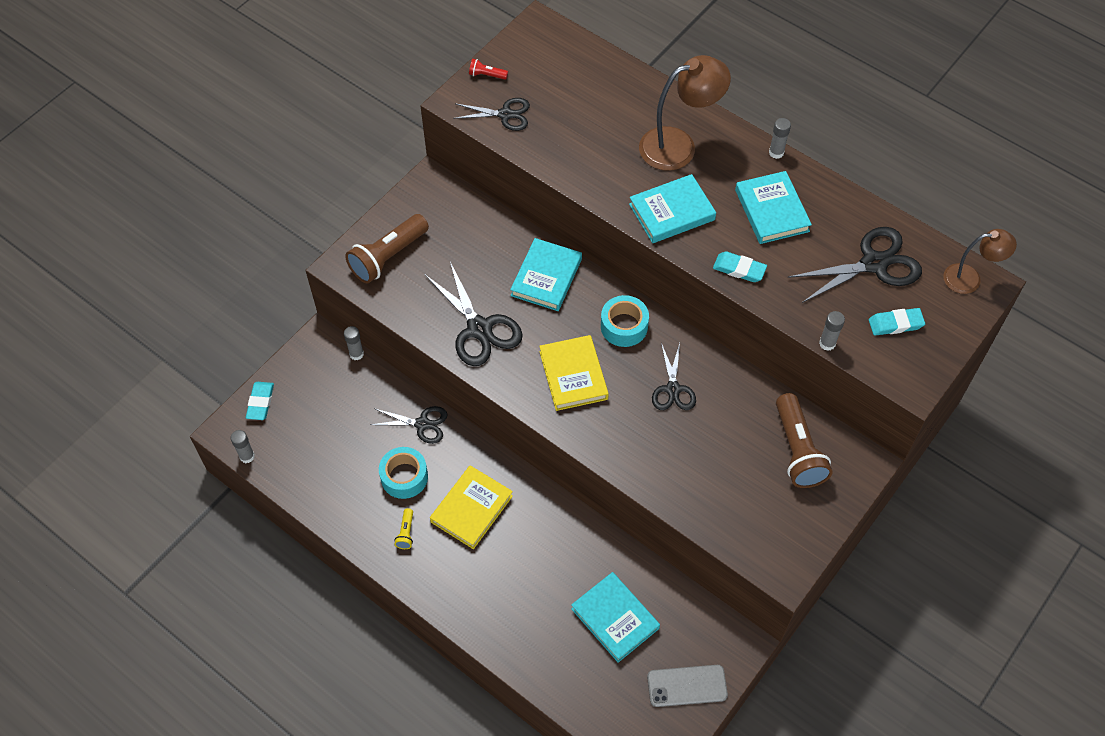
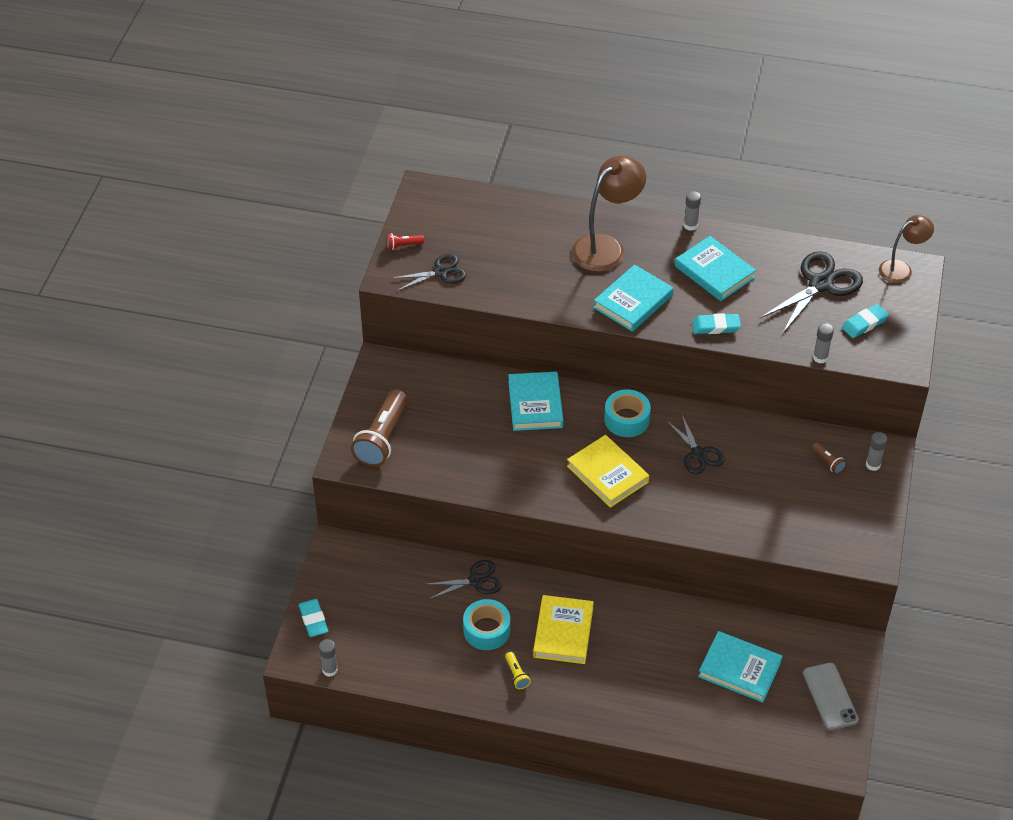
camera: 25 degrees left, 10 degrees down
(356, 354) = (378, 545): grey glue stick -> grey glue stick (873, 465)
(479, 329) = (502, 467): black scissors -> none
(687, 686) = (830, 696): grey phone -> grey phone turned 75 degrees counterclockwise
(797, 450) = (828, 462): brown flashlight -> brown flashlight, size x0.44

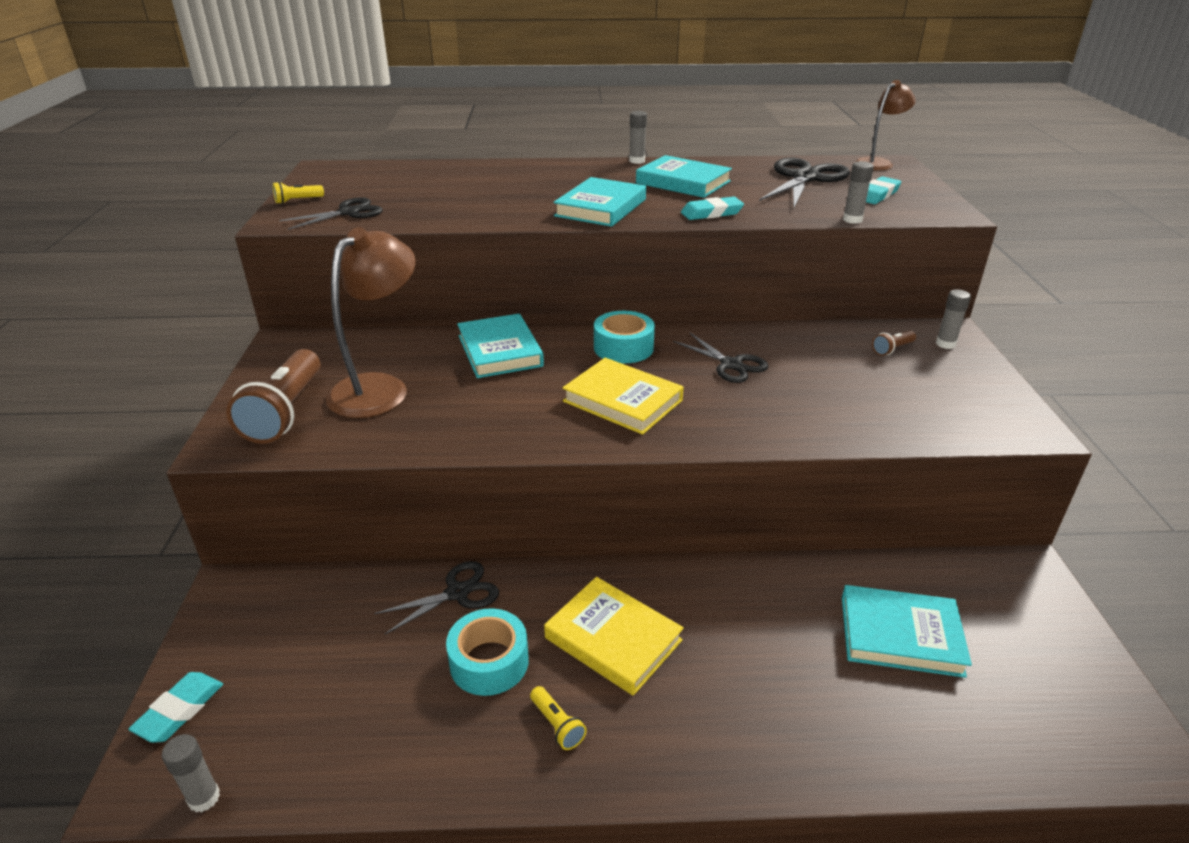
camera: 15 degrees left, 15 degrees down
(313, 620) = (179, 710): turquoise eraser -> turquoise eraser turned 60 degrees clockwise
(403, 245) = (297, 201): red flashlight -> yellow flashlight
(563, 632) = (613, 639): yellow book -> yellow book turned 45 degrees counterclockwise
(606, 247) = (550, 180): brown lamp -> brown lamp (380, 388)
(828, 462) = (892, 349): brown flashlight -> brown flashlight turned 105 degrees clockwise
(830, 696) = (1053, 645): grey phone -> none

